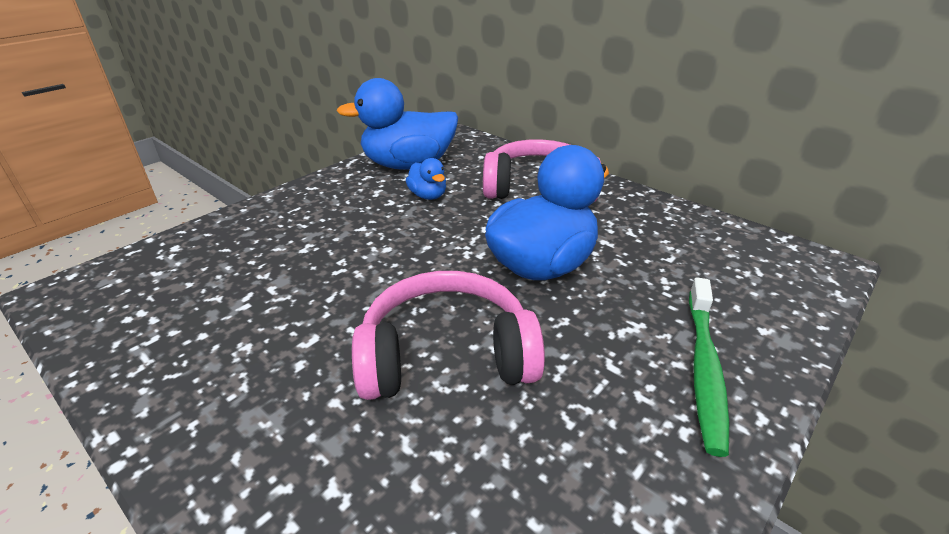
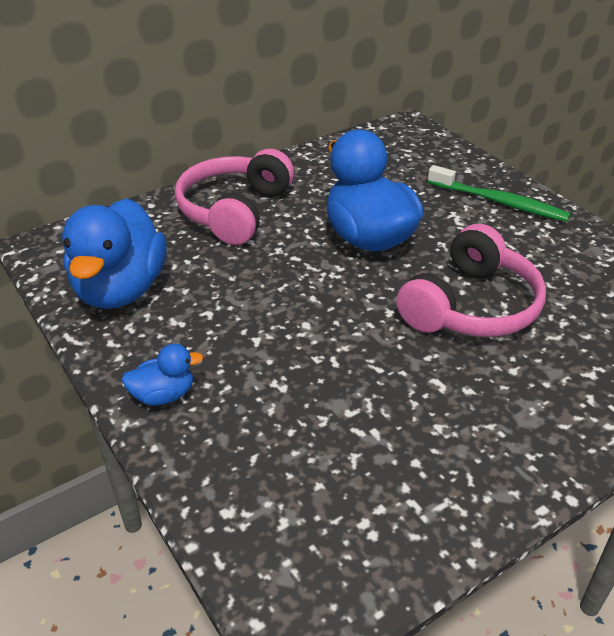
camera: 75 degrees left, 5 degrees up
(428, 196) = (209, 284): blue duck -> blue duck (163, 395)
(446, 355) = (471, 306): pink headphones -> pink headphones turned 150 degrees counterclockwise

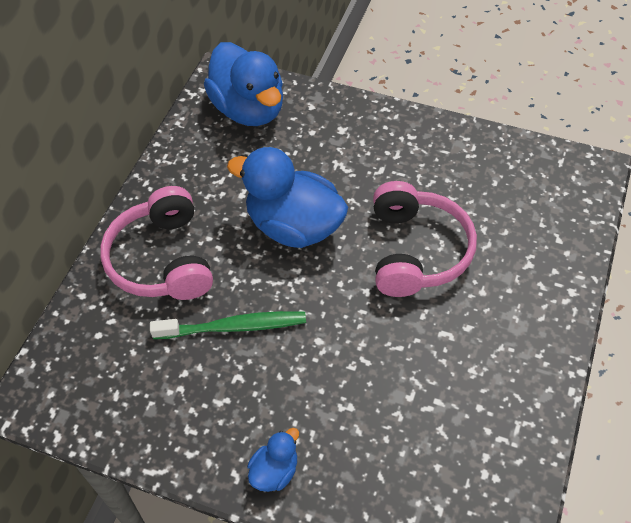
camera: 35 degrees left, 15 degrees up
(121, 289) = (146, 400): blue duck -> blue duck (249, 109)
(499, 202) = (360, 131): green toothbrush -> green toothbrush (233, 327)

